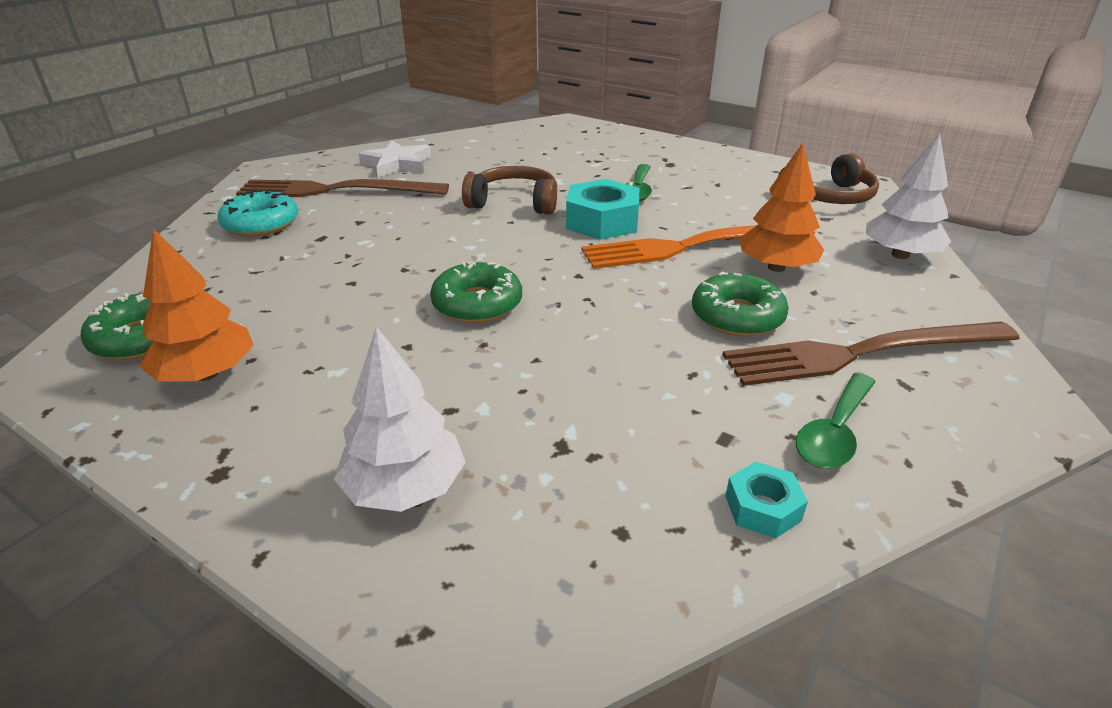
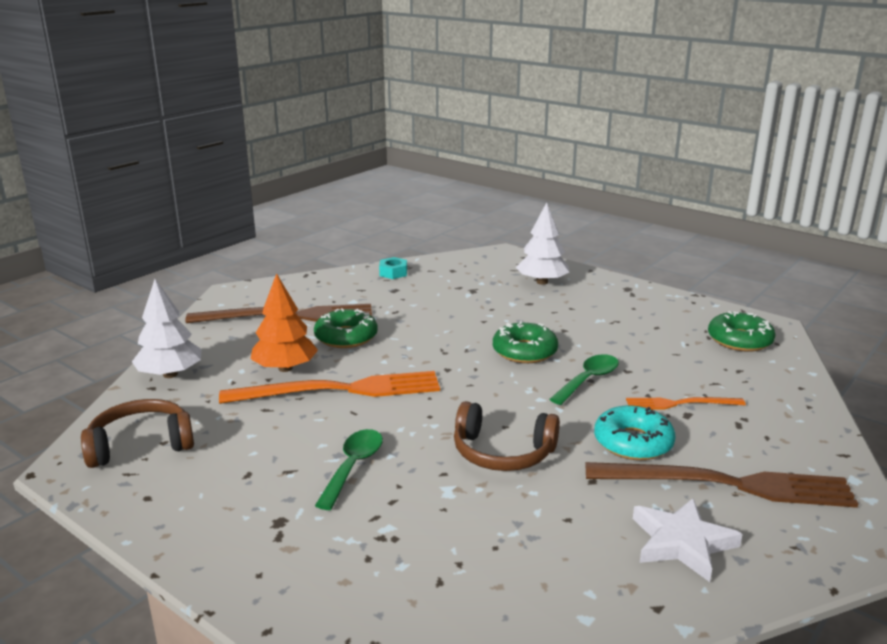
camera: 175 degrees left, 10 degrees down
(206, 374) = (675, 321): orange tree -> none
(261, 224) = (764, 434): turquoise donut -> turquoise donut (633, 442)
(319, 247) = (680, 404): none -> orange fork
(602, 221) = (411, 421): turquoise nut -> none
(834, 432) = (341, 289): green spoon -> green spoon (588, 380)

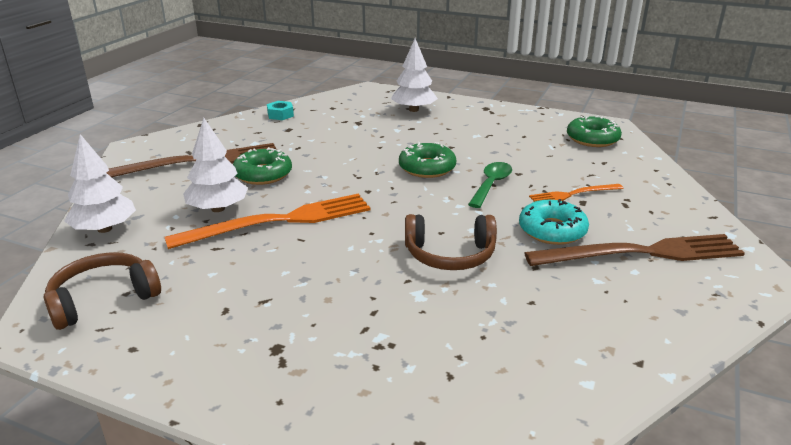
camera: 15 degrees left, 5 degrees up
(285, 368) = (218, 209): orange tree -> white tree
(353, 467) = (323, 287): green spoon -> none
(682, 543) = (631, 306): white star -> none

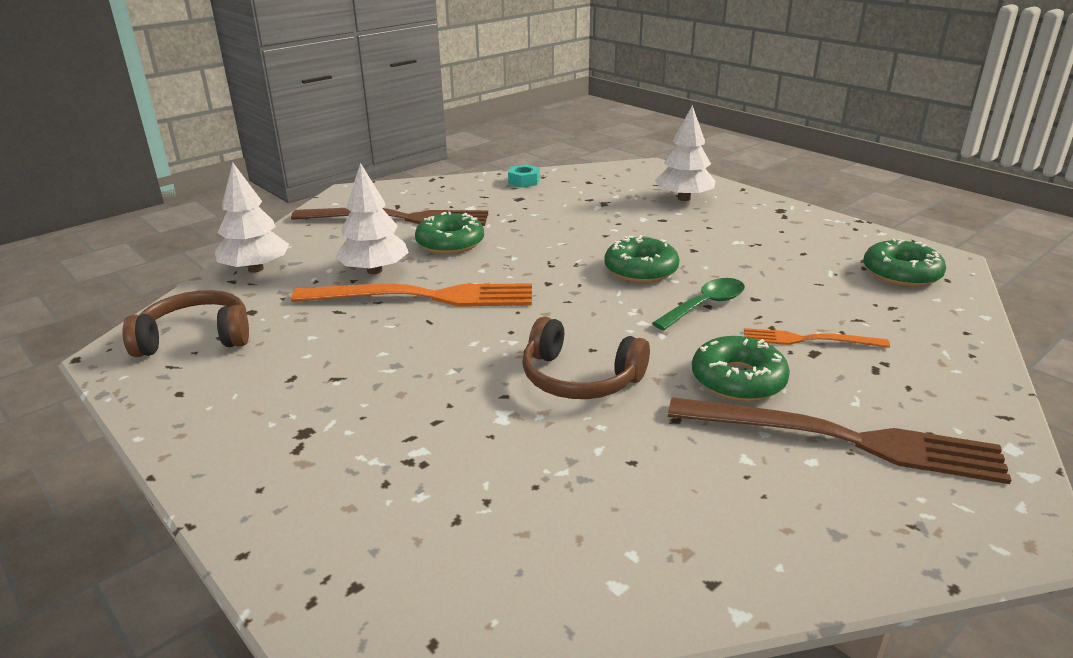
camera: 25 degrees right, 0 degrees up
(552, 230) = (738, 379): turquoise donut -> green donut

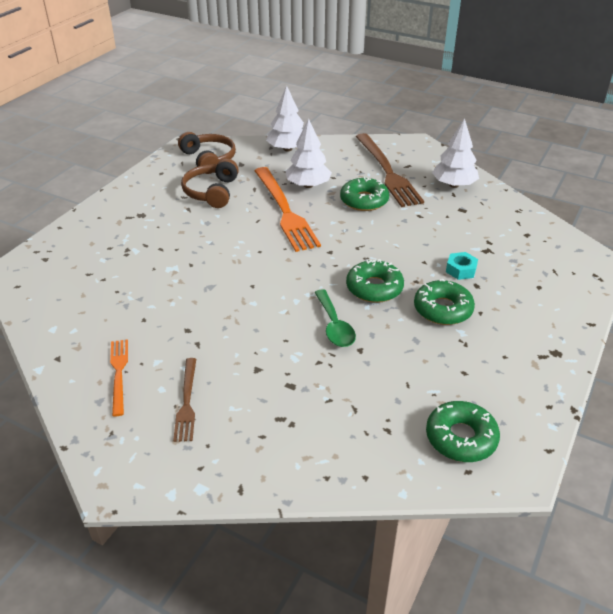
camera: 70 degrees right, 10 degrees up
(524, 181) = (498, 204): turquoise nut -> turquoise nut (461, 270)
(579, 378) = (217, 287): brown headphones -> brown headphones (212, 192)
(684, 198) = (533, 291): white tree -> white tree (453, 185)
(705, 305) = (334, 326): green spoon -> green spoon turned 45 degrees clockwise
(738, 379) = (240, 351): green donut -> green donut (443, 309)
(808, 340) = (307, 382): orange fork -> orange fork (119, 373)
(843, 439) = (187, 402): brown fork -> brown fork, size x0.52

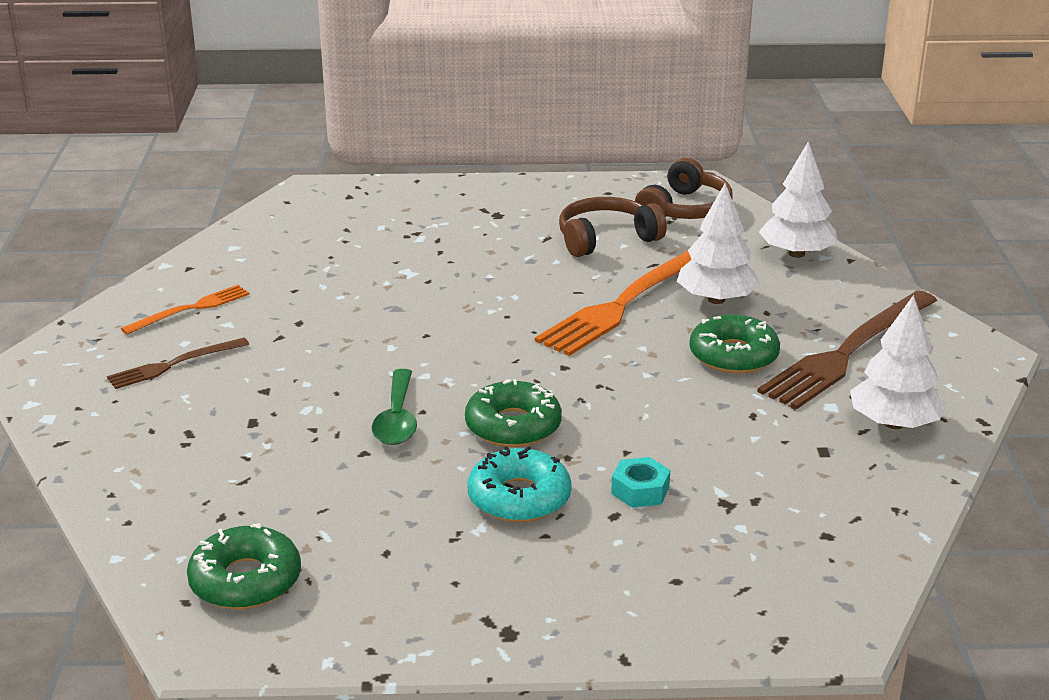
camera: 60 degrees right, 10 degrees down
(334, 326) = (397, 418): green spoon -> green spoon turned 45 degrees counterclockwise
(443, 309) = (519, 498): green donut -> turquoise donut

